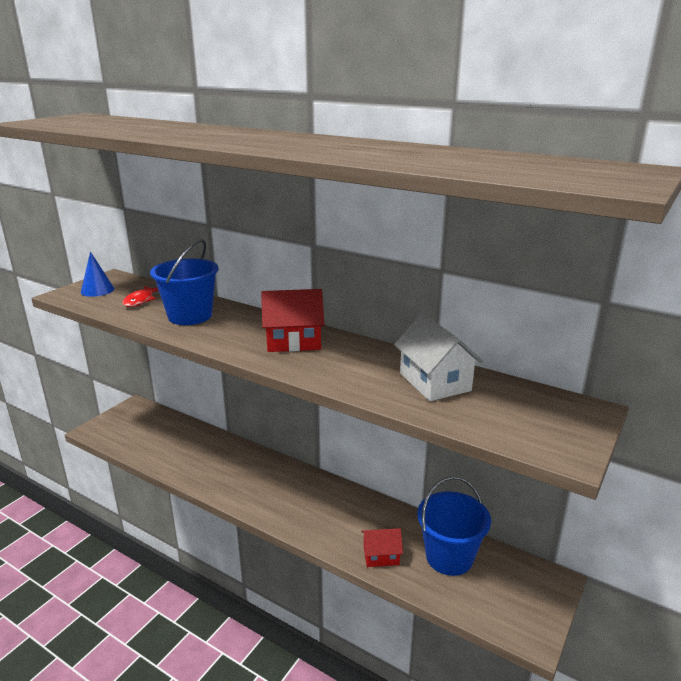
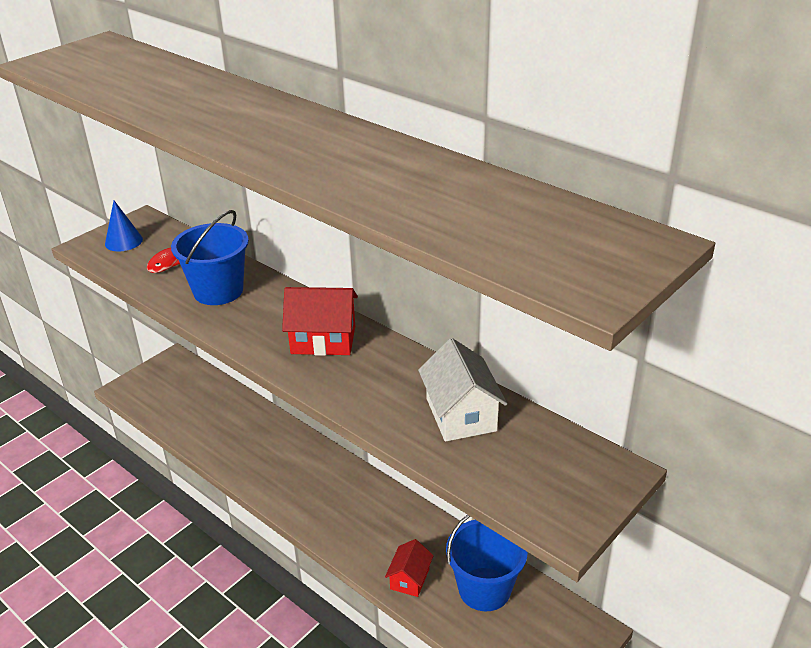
camera: 10 degrees right, 10 degrees up
(381, 556) = (410, 579): red house -> red house turned 75 degrees counterclockwise

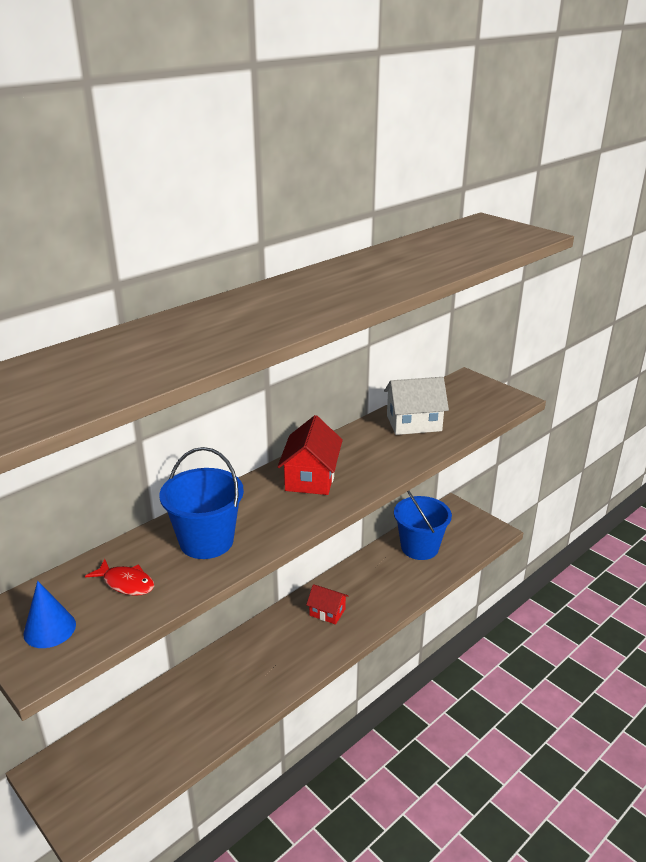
camera: 85 degrees left, 5 degrees down
(410, 579) = (409, 583): red house -> red house (327, 612)

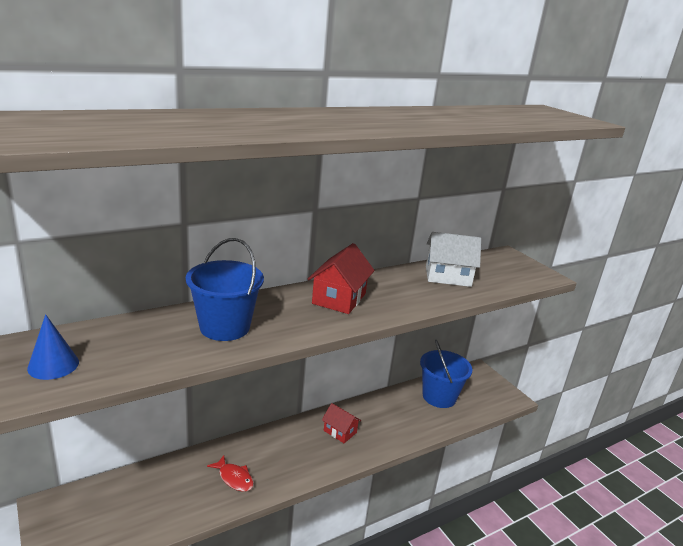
camera: 10 degrees right, 5 degrees down
(126, 583) = (138, 344): red fish -> red fish (234, 478)

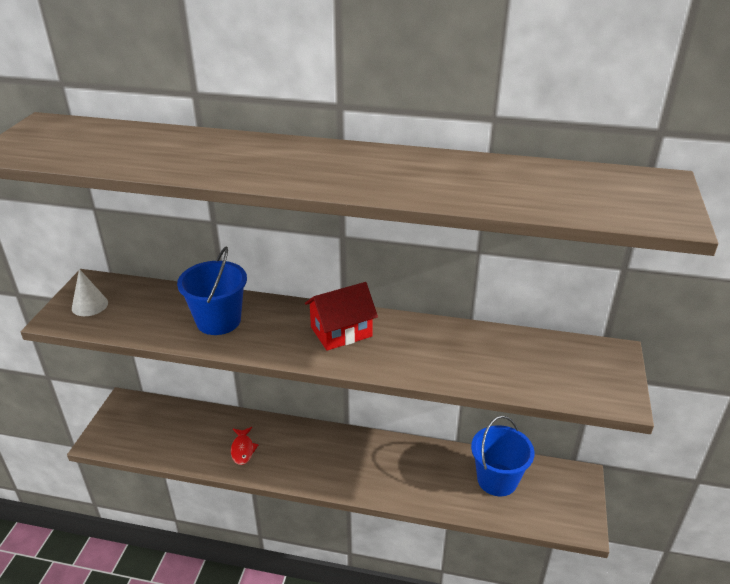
camera: 45 degrees right, 10 degrees up
(53, 365) = (90, 305): blue cone -> white cone
(340, 431) = (361, 459): red house -> none
(448, 276) = (488, 351): white house -> none

